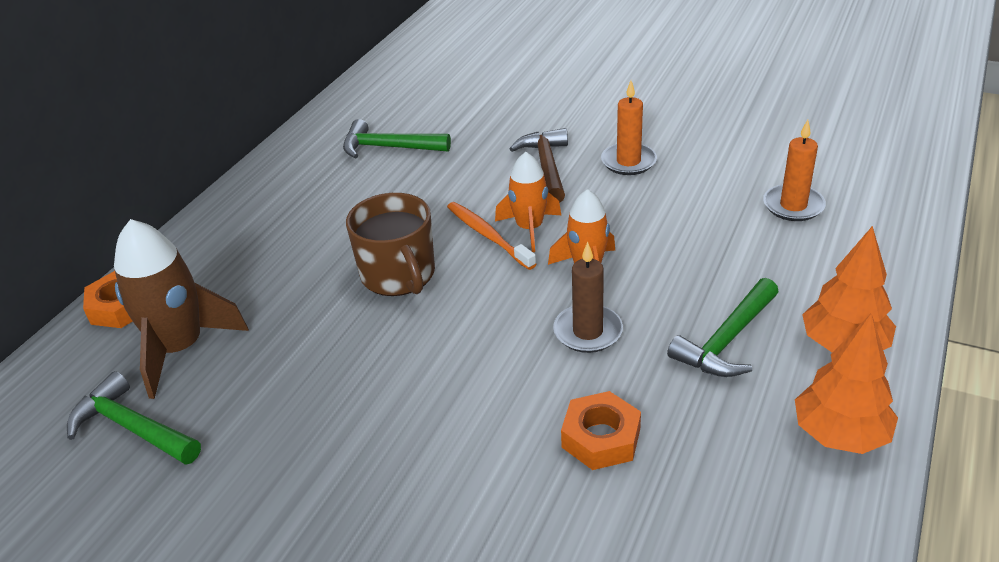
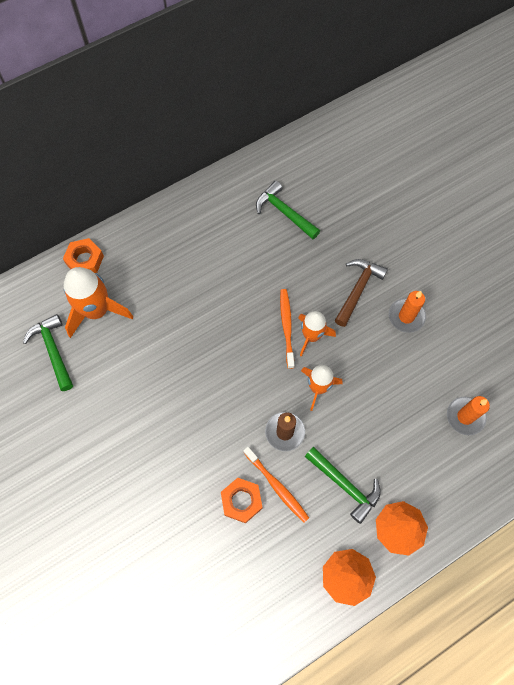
camera: 30 degrees right, 30 degrees up
(180, 349) = (96, 311): brown rocket -> orange rocket
(399, 275) = (223, 327): brown mug -> none
(636, 393) = (277, 486): none -> orange toothbrush
(726, 340) = (345, 485): green hammer -> green hammer turned 120 degrees counterclockwise

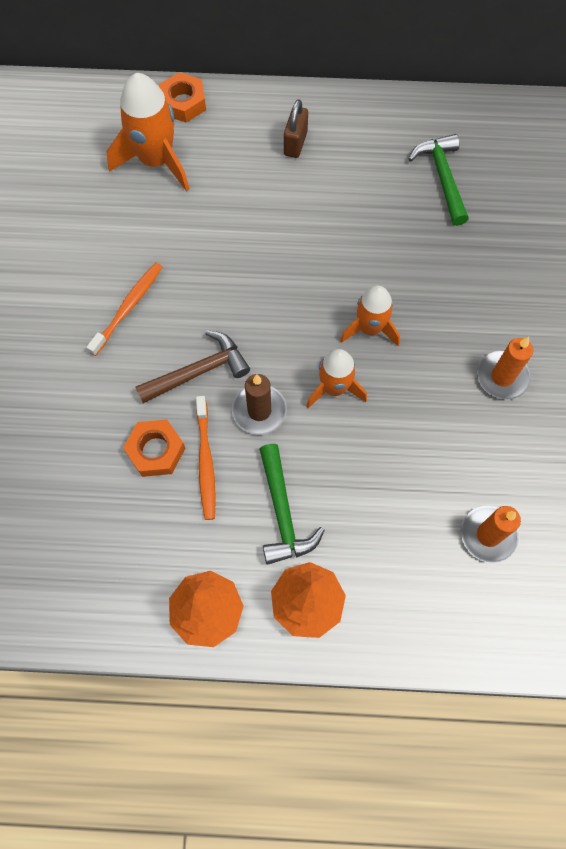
camera: 35 degrees right, 0 degrees up
(53, 350) = (82, 173): green hammer -> none
(178, 244) = (295, 143): none -> brown padlock
(287, 326) = (349, 301): orange toothbrush -> orange toothbrush (128, 307)
(358, 289) = (465, 311): brown hammer -> brown hammer (199, 371)

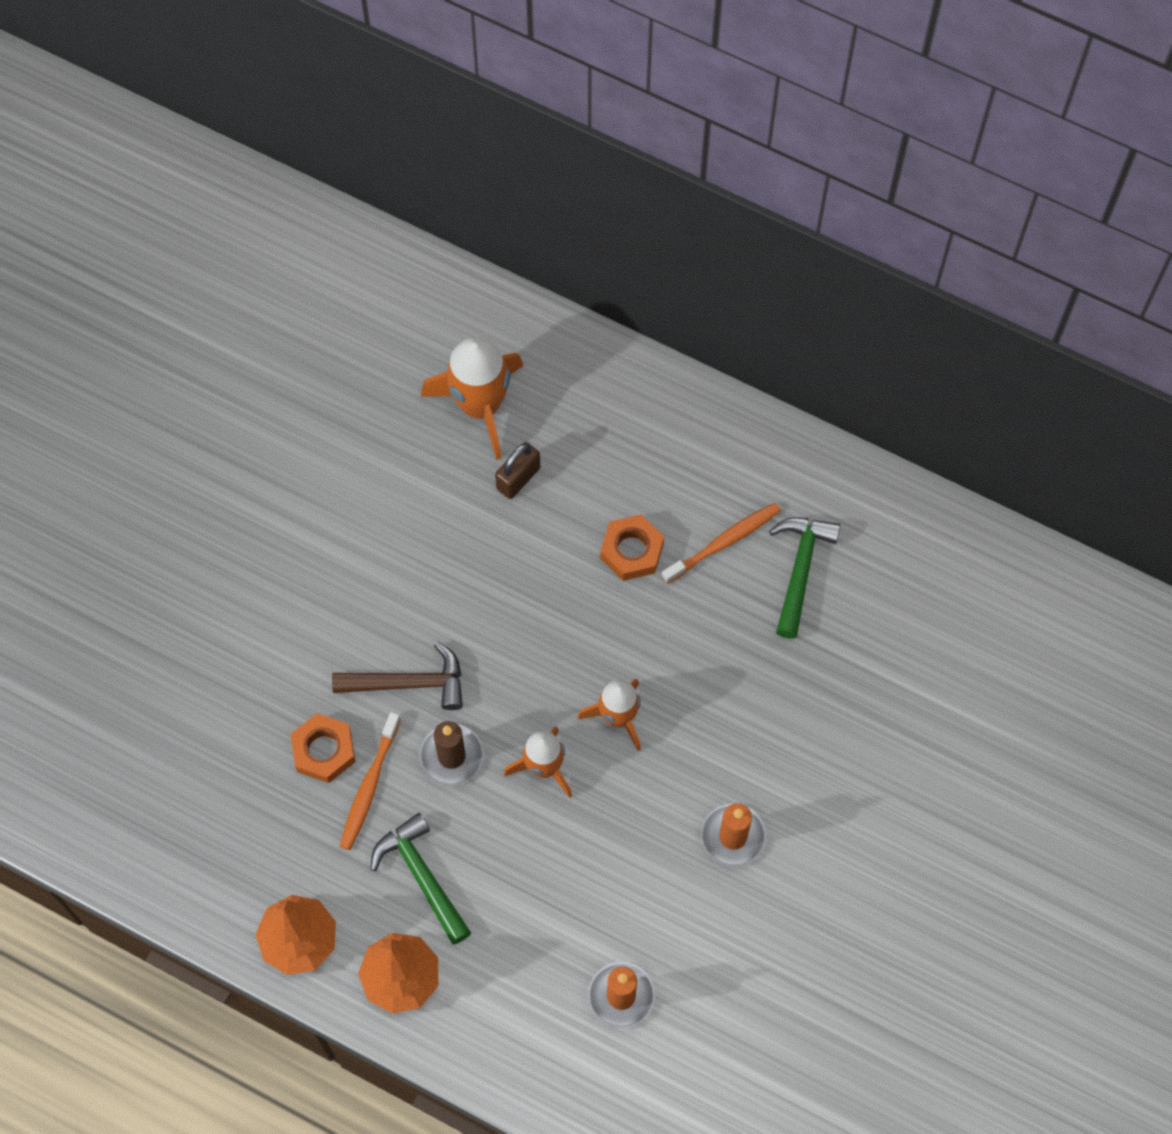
camera: 25 degrees right, 0 degrees up
(128, 307) = (368, 575): orange toothbrush -> orange toothbrush (724, 542)
(183, 103) = (547, 341): orange nut -> orange nut (631, 551)
(283, 513) = (422, 876): green hammer -> green hammer turned 135 degrees clockwise
(295, 143) = (651, 451): brown padlock -> brown padlock (518, 478)

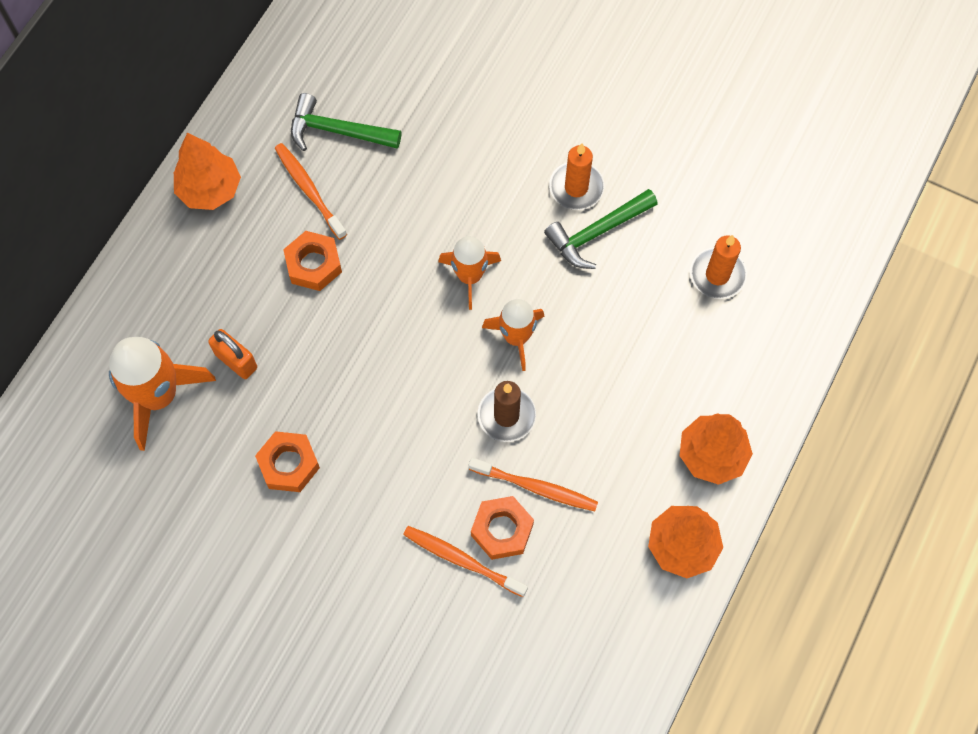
camera: 90 degrees left, 0 degrees up
(293, 710) = (462, 560): none -> orange toothbrush
(402, 536) = (289, 464): none -> orange nut
(409, 683) = (436, 454): brown hammer -> none
(422, 876) = (619, 439): green hammer -> green hammer (597, 233)
(518, 478) = (236, 361): brown padlock -> orange padlock
(722, 439) = (210, 189): none -> orange tree

